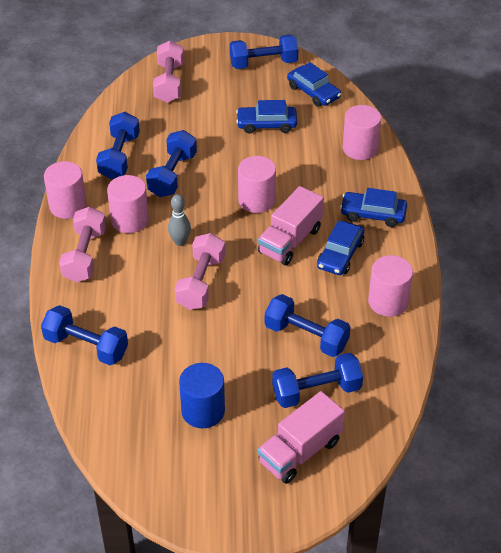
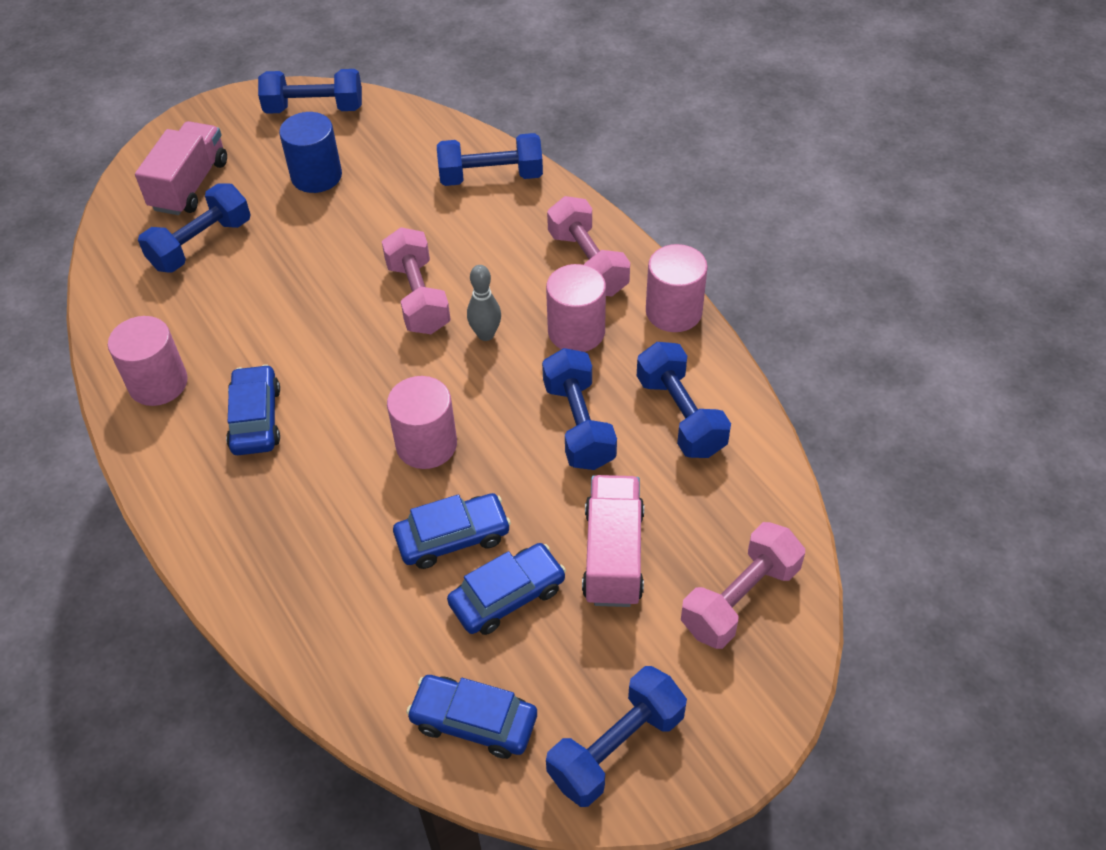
camera: 150 degrees right, 5 degrees up
(169, 83) = (740, 599): pink dumbbell -> pink dumbbell turned 75 degrees clockwise
(290, 241) = (338, 405): pink truck -> pink truck (613, 555)
(306, 337) = (245, 294): blue dumbbell -> blue dumbbell (314, 108)
(360, 148) = (318, 628): pink cylinder -> none
(373, 214) = (237, 507): blue car -> blue car (453, 537)

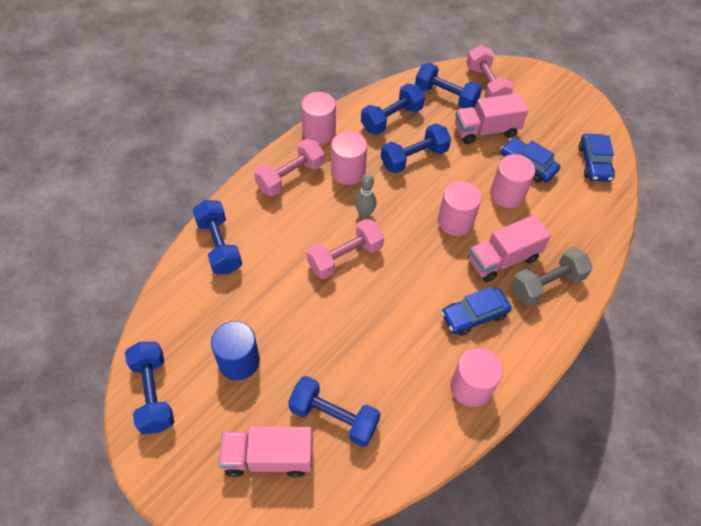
camera: 110 degrees left, 5 degrees up
(257, 530) = (546, 284): none -> grey dumbbell
(329, 486) = (503, 259): none -> pink truck
(453, 537) = (507, 194): blue car -> pink cylinder
(616, 747) = (576, 114): blue dumbbell -> blue dumbbell (446, 97)
(740, 599) = (486, 85): pink dumbbell -> pink dumbbell turned 45 degrees clockwise

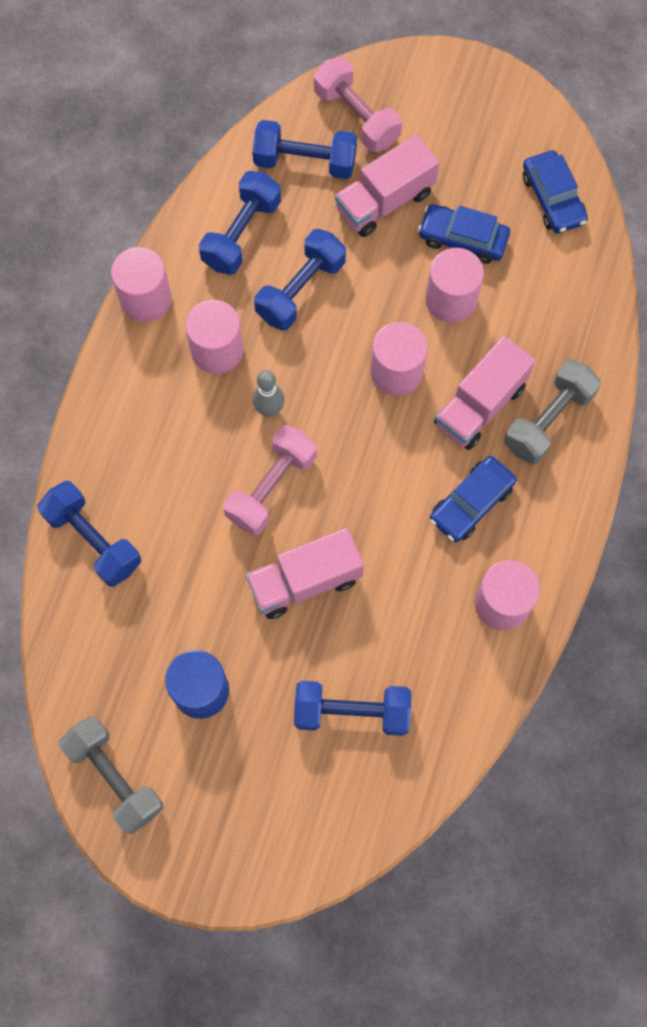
camera: 20 degrees left, 15 degrees up
(153, 393) = (115, 777): blue dumbbell -> grey dumbbell
(268, 457) = (296, 794): pink truck -> pink truck (305, 581)
(290, 177) = (140, 392): pink dumbbell -> none

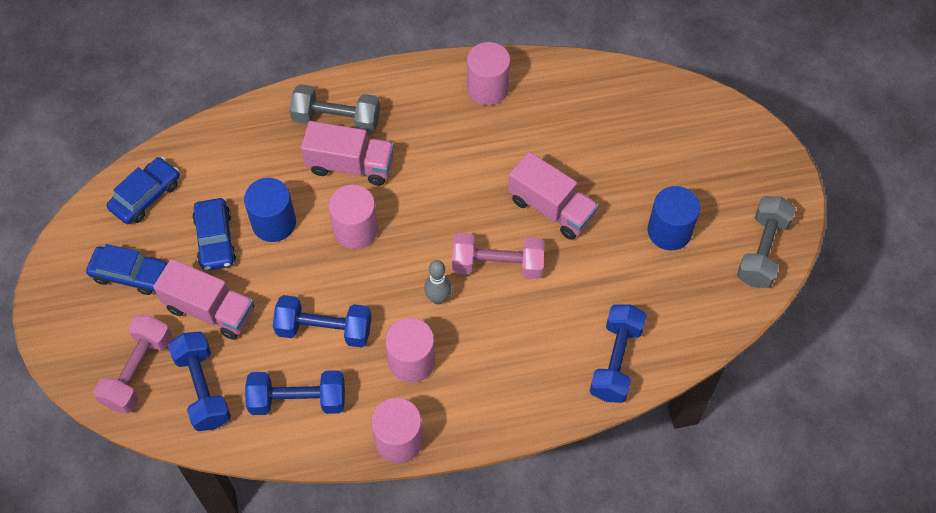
camera: 120 degrees left, 10 degrees down
(351, 712) = (619, 137): blue dumbbell -> none
(451, 300) = (274, 223): pink cylinder -> blue cylinder
(471, 503) = (428, 137): blue car -> blue car (130, 274)

